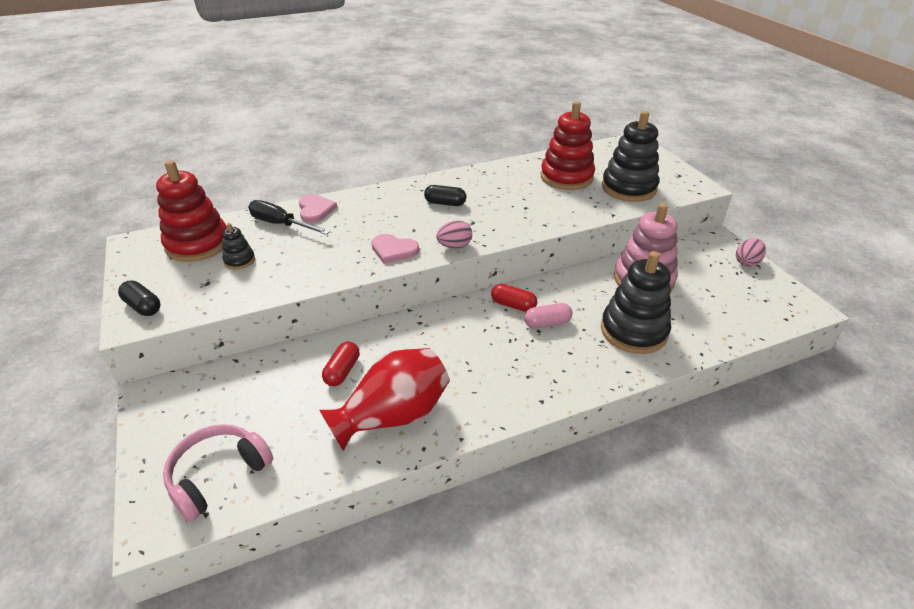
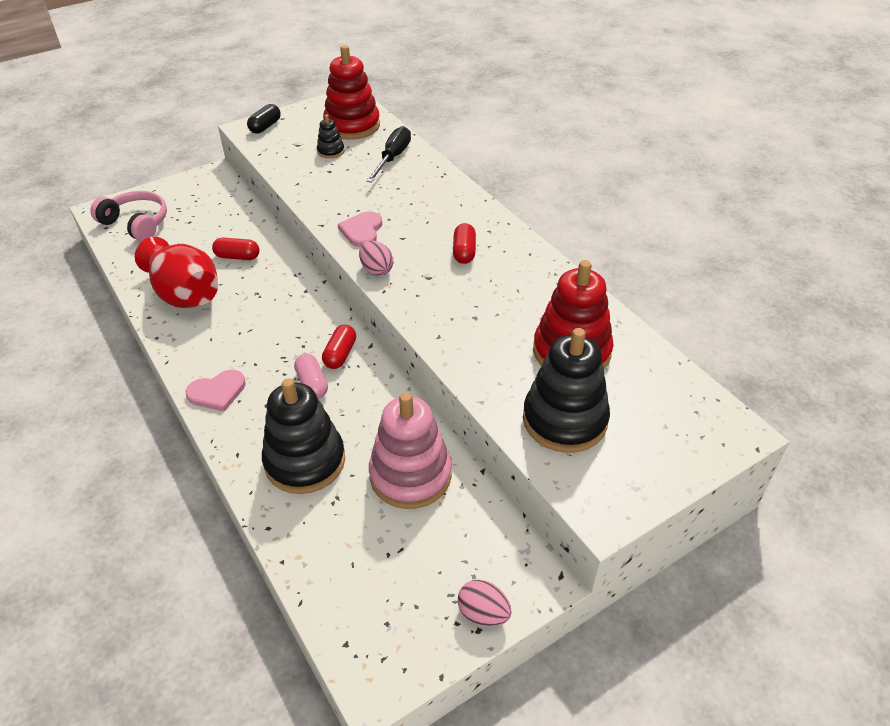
camera: 80 degrees right, 5 degrees up
(315, 210) = (424, 171): pink heart -> pink heart (217, 392)
(445, 203) = (464, 252): black capsule -> red capsule

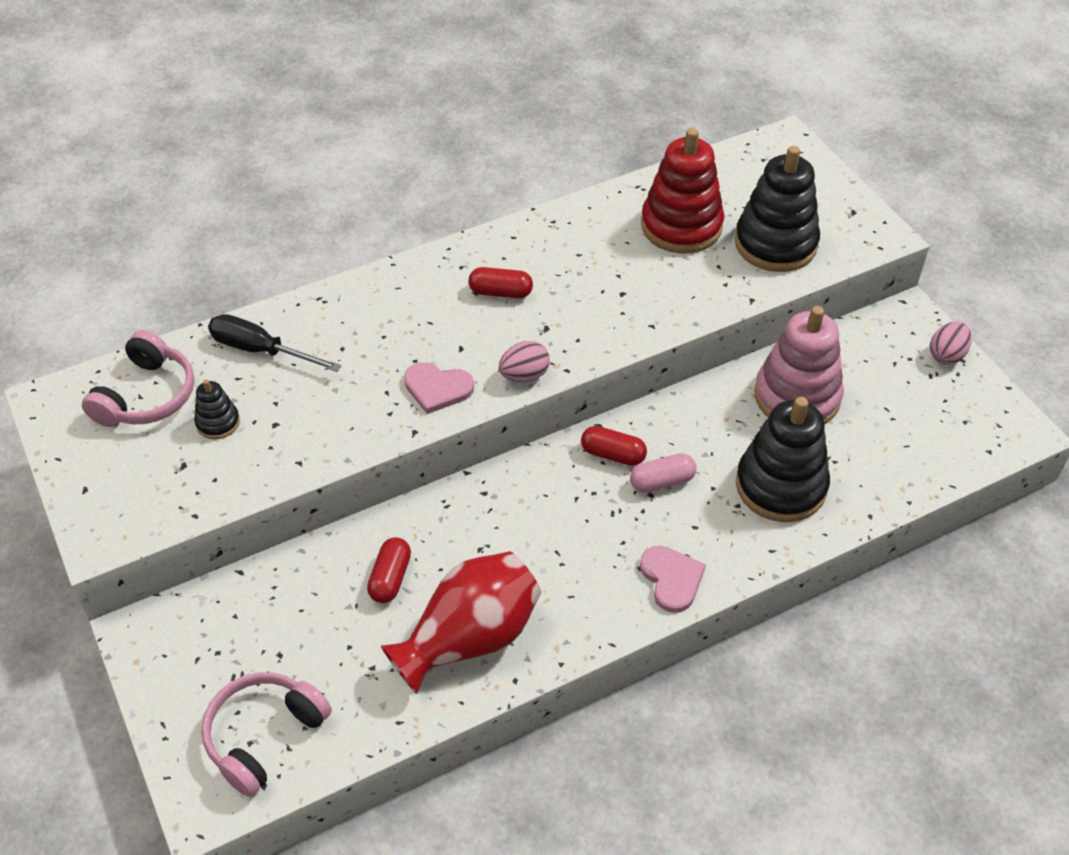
camera: 85 degrees left, 5 degrees up
(265, 127) = (106, 512): black capsule -> none
(352, 125) = (147, 396): red stacking toy -> pink headphones

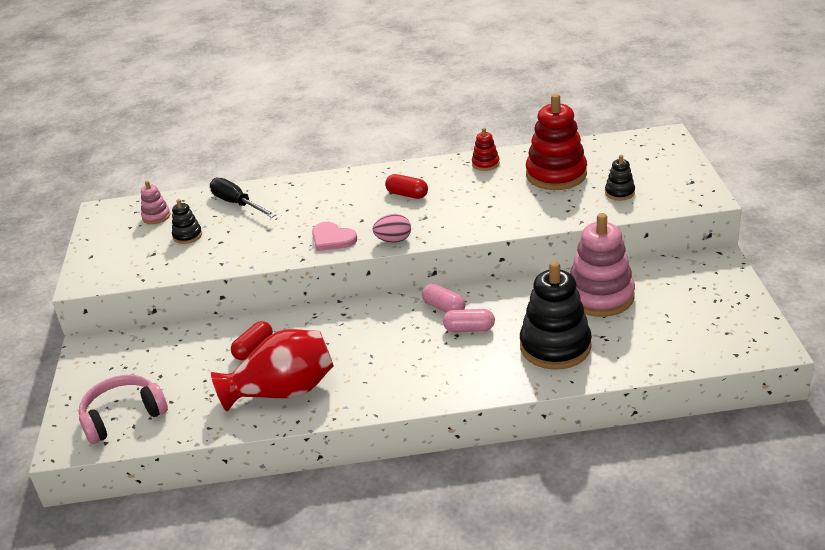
camera: 25 degrees right, 15 degrees down
(147, 396) = (156, 216): pink headphones -> pink stacking toy
(579, 221) = (485, 164): none -> red stacking toy
(613, 454) = (444, 307): red capsule -> pink capsule
(671, 579) = (441, 386): pink heart -> none
(775, 244) = (619, 192): black stacking toy -> black stacking toy, size x0.47
(946, 355) = (735, 290): pink egg -> none

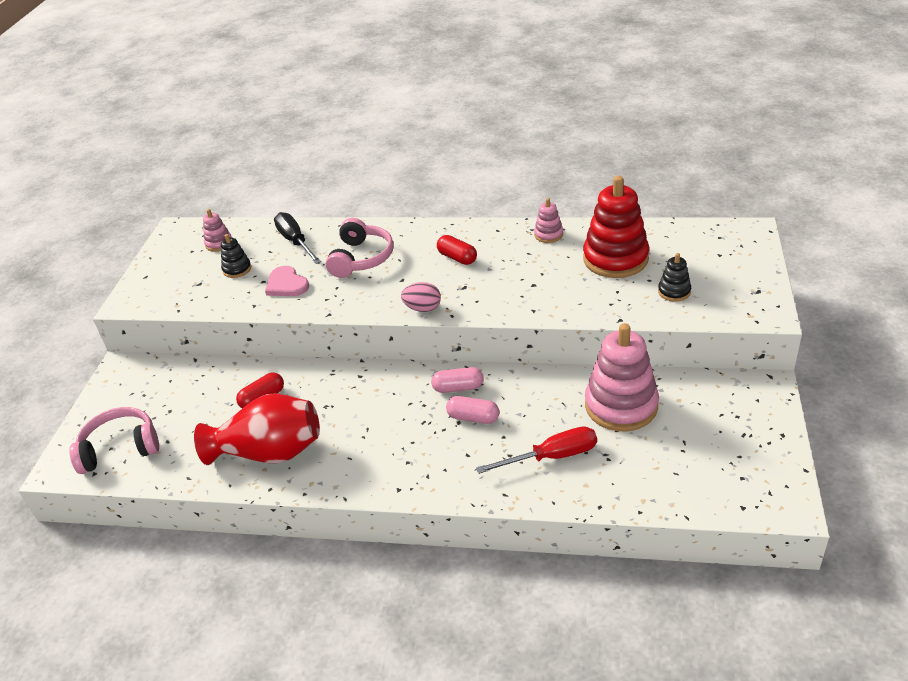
camera: 15 degrees right, 5 degrees up
(312, 208) = (361, 258): none -> pink headphones
(332, 239) = (366, 296): pink heart -> pink heart (286, 284)
(444, 307) = (458, 388): pink capsule -> pink capsule turned 60 degrees counterclockwise
(485, 164) = (548, 235): red stacking toy -> pink stacking toy
(555, 346) = (552, 457): black stacking toy -> red screwdriver

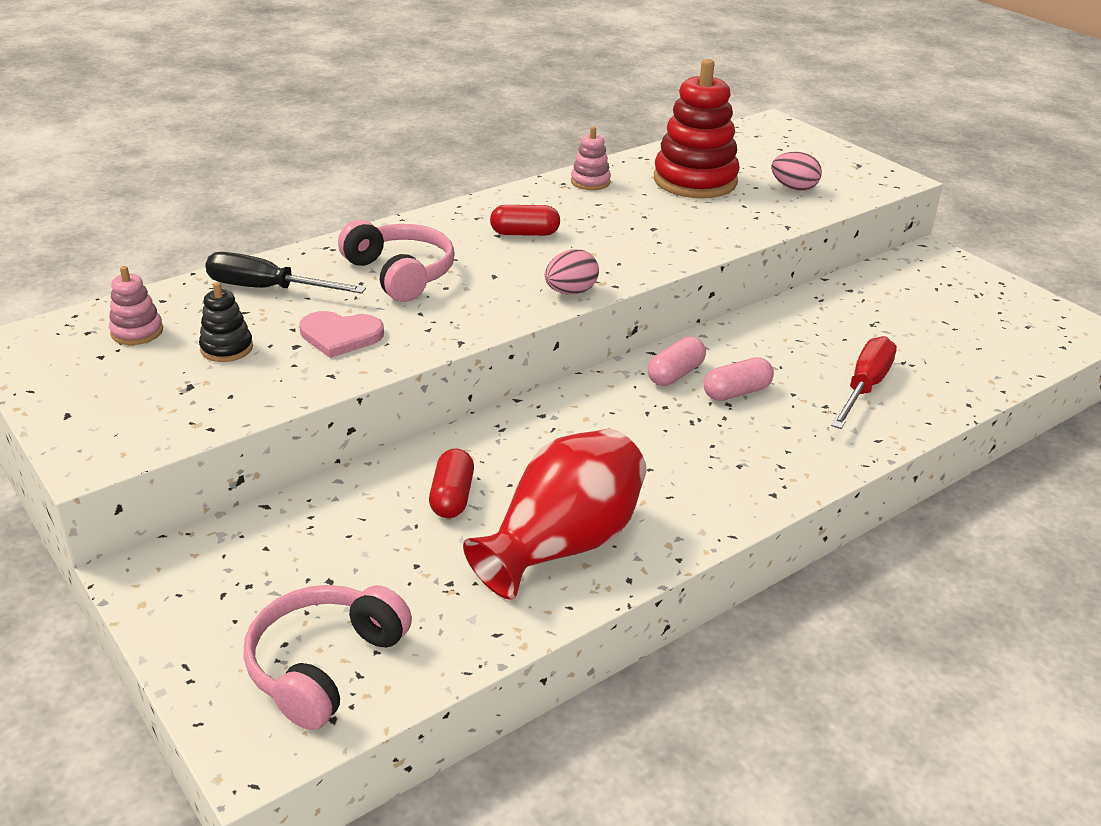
camera: 50 degrees left, 5 degrees down
(621, 405) = (850, 318): pink stacking toy -> none
(674, 291) = (794, 188): black stacking toy -> pink egg

